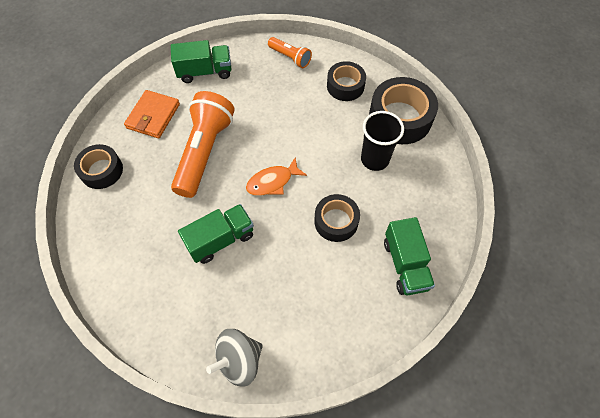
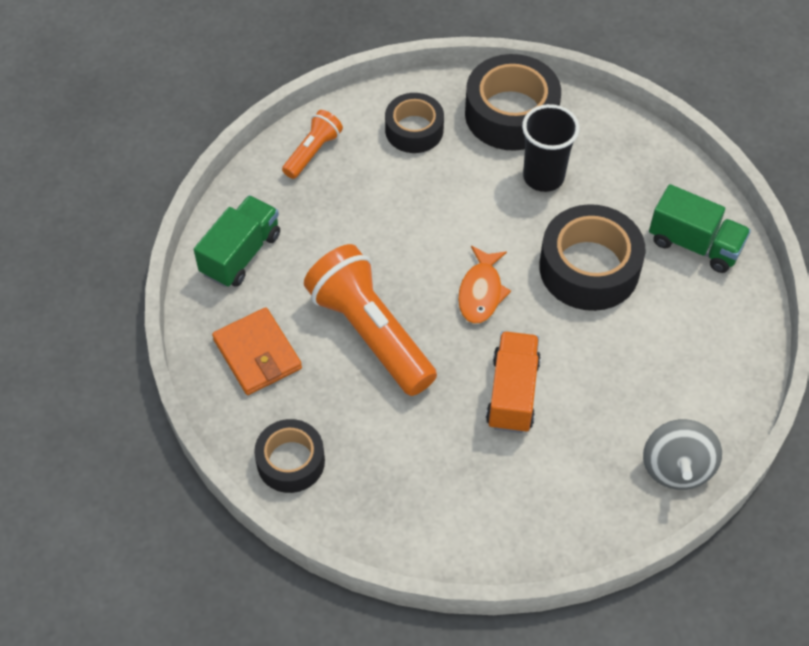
camera: 50 degrees left, 5 degrees down
(220, 240) = (512, 393): green truck -> orange truck
(290, 57) = (313, 152): orange flashlight -> orange flashlight turned 45 degrees counterclockwise
(336, 221) = (589, 268): black tape -> black tape, size x1.60

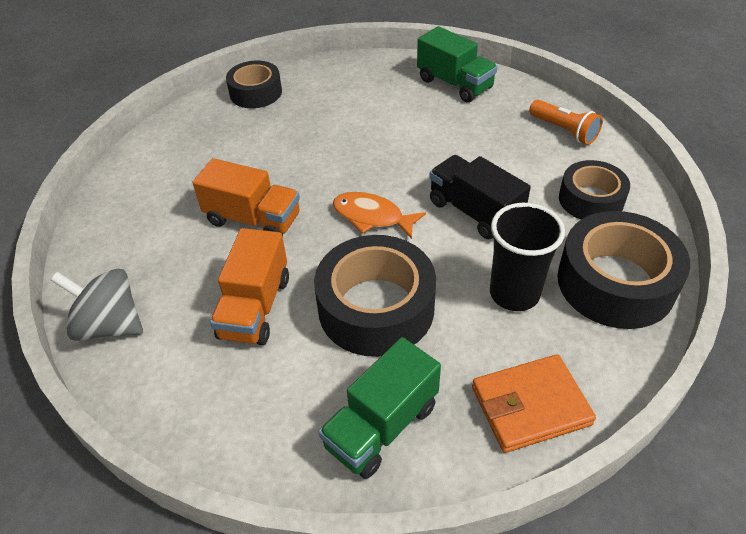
camera: 105 degrees right, 10 degrees down
(257, 354) = (355, 85): orange wallet -> orange wallet (530, 406)
(370, 332) = (353, 143): orange flashlight -> none
(453, 213) = (474, 212): none -> black truck
(618, 357) = (255, 307): none -> orange truck

